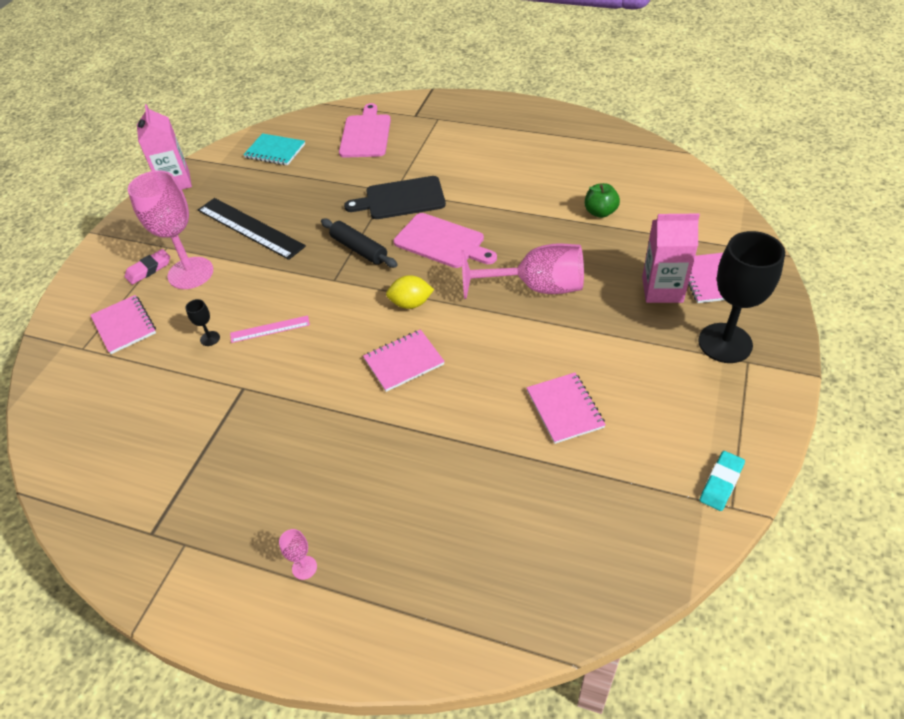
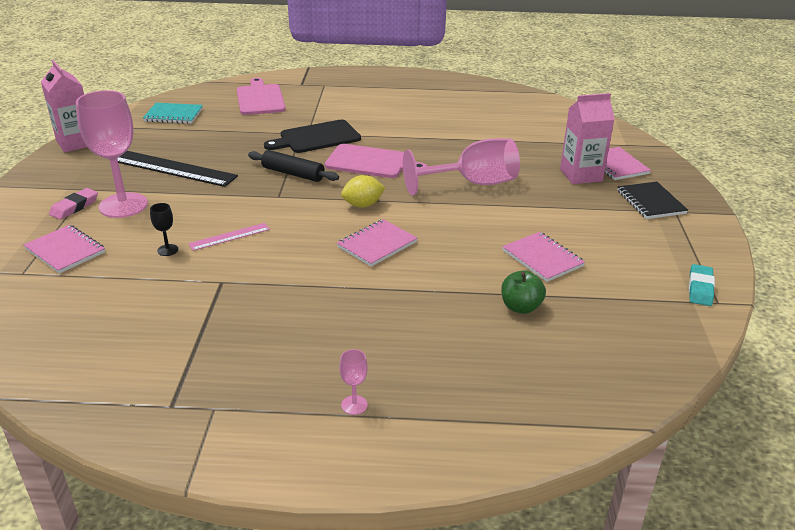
camera: 20 degrees left, 15 degrees down
(600, 212) = (501, 133): green apple -> green apple (520, 307)
(725, 343) = (650, 202): black goblet -> black notebook

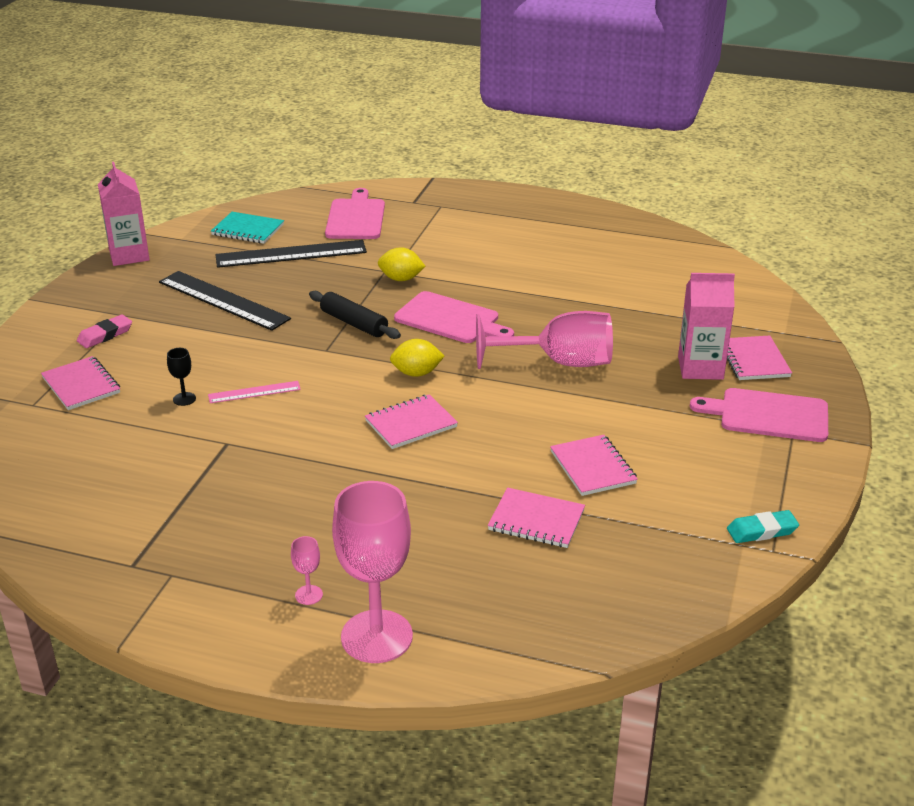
camera: 15 degrees right, 0 degrees up
(123, 205) = (156, 340): pink goblet -> pink goblet (376, 636)
(218, 129) = (291, 254): none -> black ruler
(317, 137) = (401, 279): black cutting board -> yellow lemon
(520, 307) = (536, 520): green apple -> pink notebook
(650, 202) = (768, 415): black notebook -> pink cutting board
(700, 288) = (762, 531): turquoise eraser -> turquoise eraser turned 45 degrees clockwise

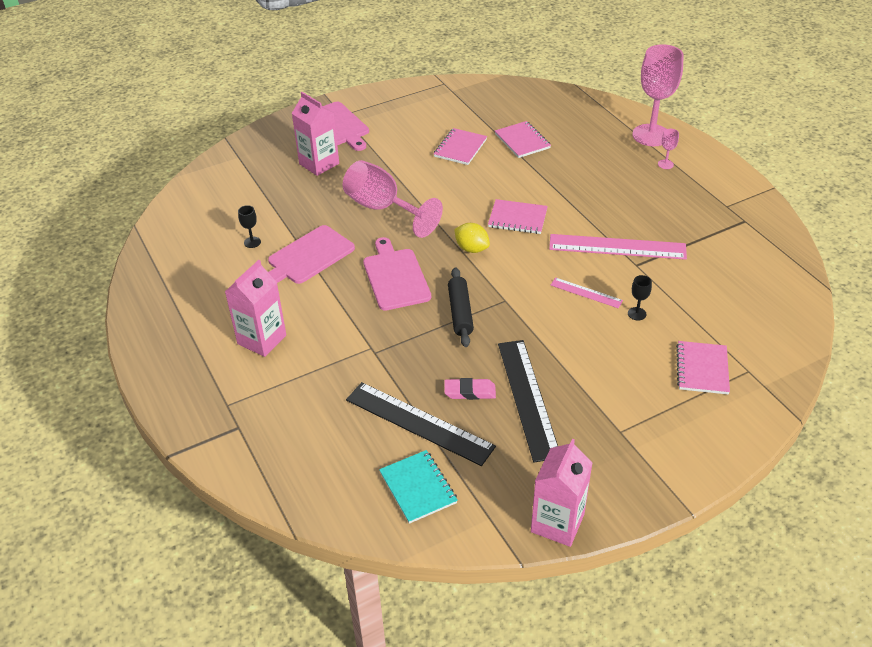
camera: 135 degrees left, 10 degrees up
(105, 335) = (651, 415): pink eraser -> pink eraser (470, 392)
(266, 450) = (617, 247): none -> pink ruler
(356, 218) = (311, 438): pink cutting board -> pink cutting board (308, 256)
(401, 279) = (375, 336): yellow lemon -> none
(482, 239) = (262, 339): none -> pink carton
(616, 282) = (252, 242): none -> black goblet
(754, 360) = (286, 152): pink notebook -> none
(762, 531) = (435, 90): turquoise eraser -> none

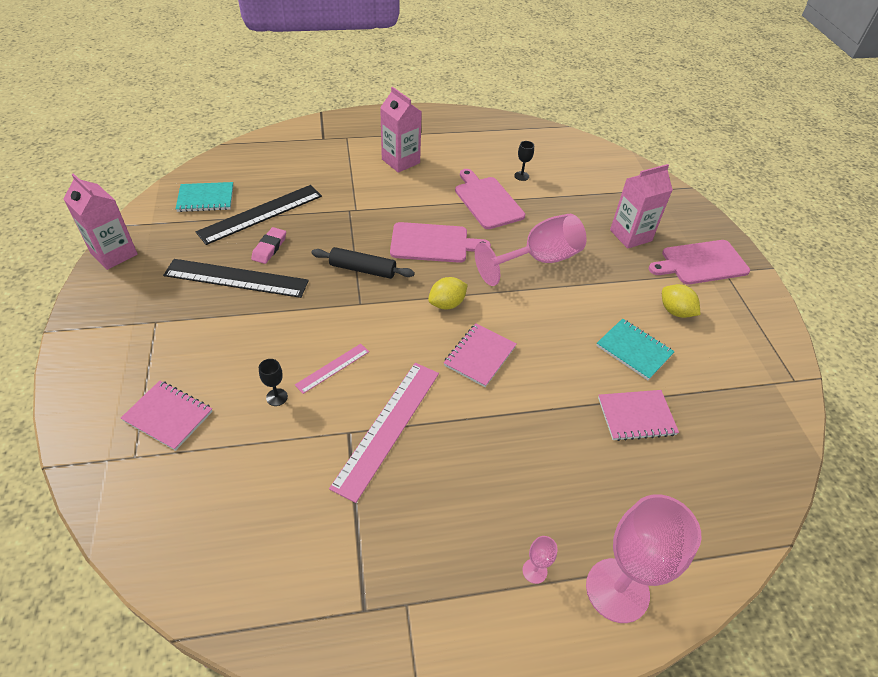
camera: 105 degrees right, 5 degrees up
(405, 134) = (675, 311): none -> yellow lemon
(460, 148) = (634, 350): pink notebook -> turquoise notebook

